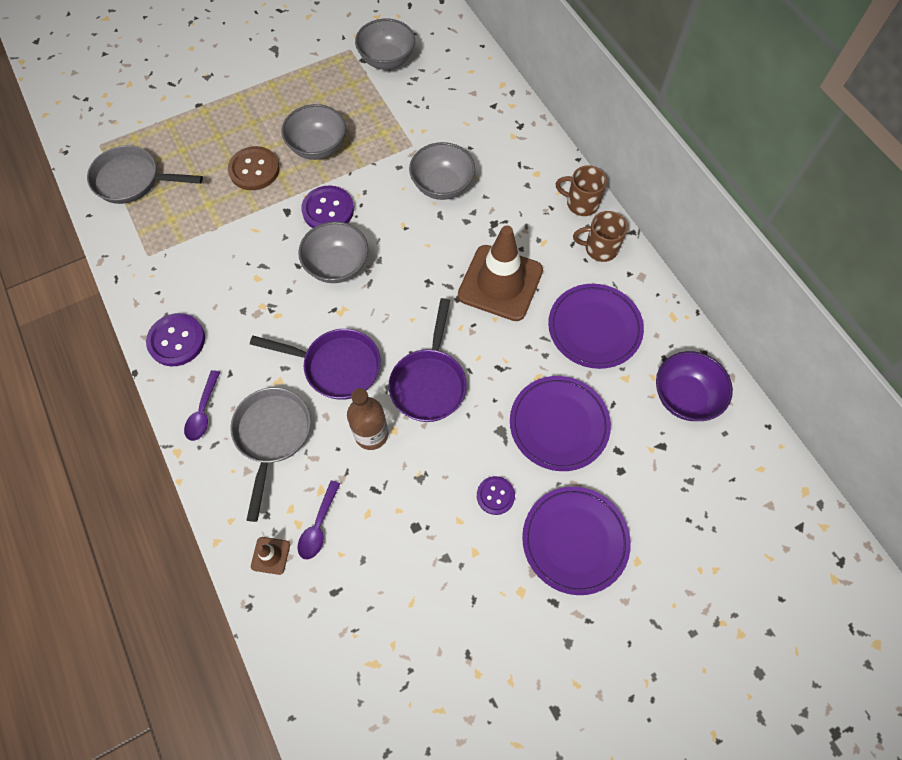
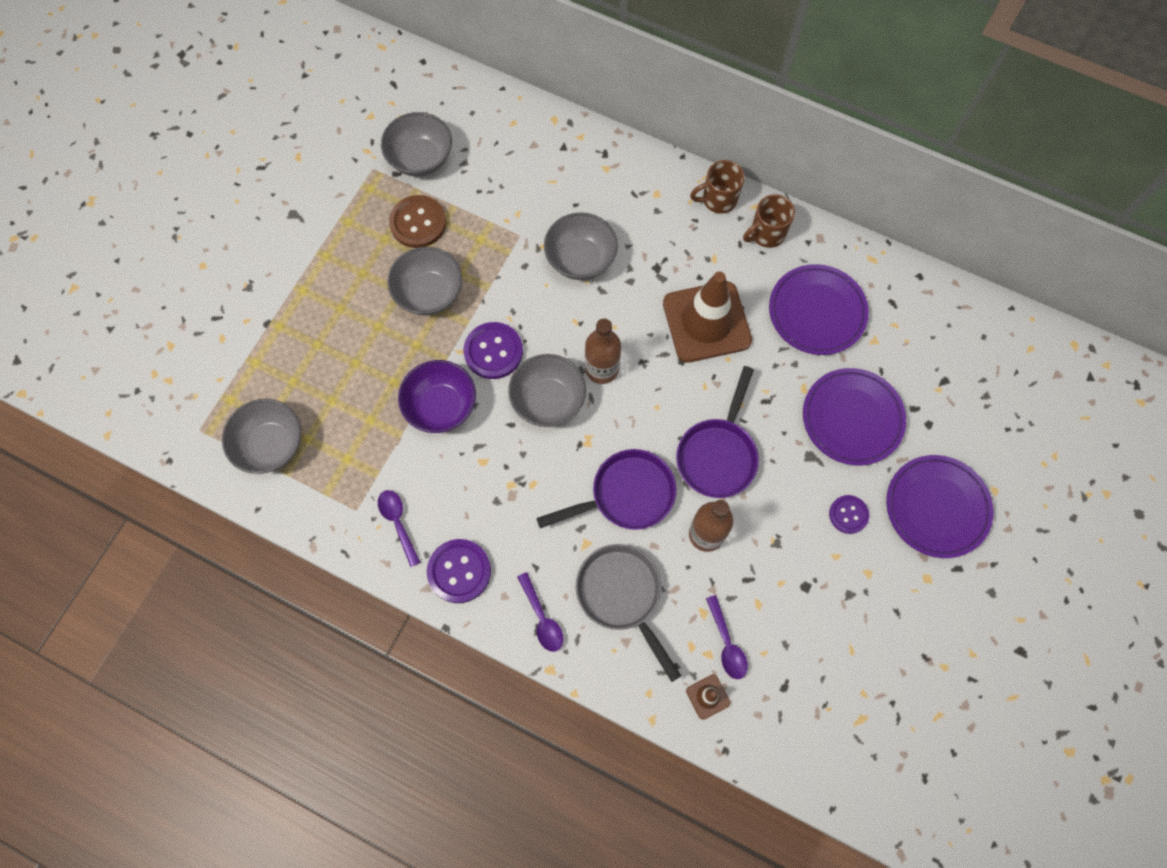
camera: 35 degrees left, 5 degrees up
(133, 181) = (271, 445): grey pan -> grey bowl
(166, 282) = (398, 523): none -> purple spoon
(254, 170) = (386, 356): brown button -> brown button (418, 223)
(394, 268) = (602, 369): none -> brown bottle
(429, 382) = (718, 454): purple pan -> purple pan turned 45 degrees clockwise
(684, 397) = (932, 326): purple bowl -> purple bowl (441, 406)

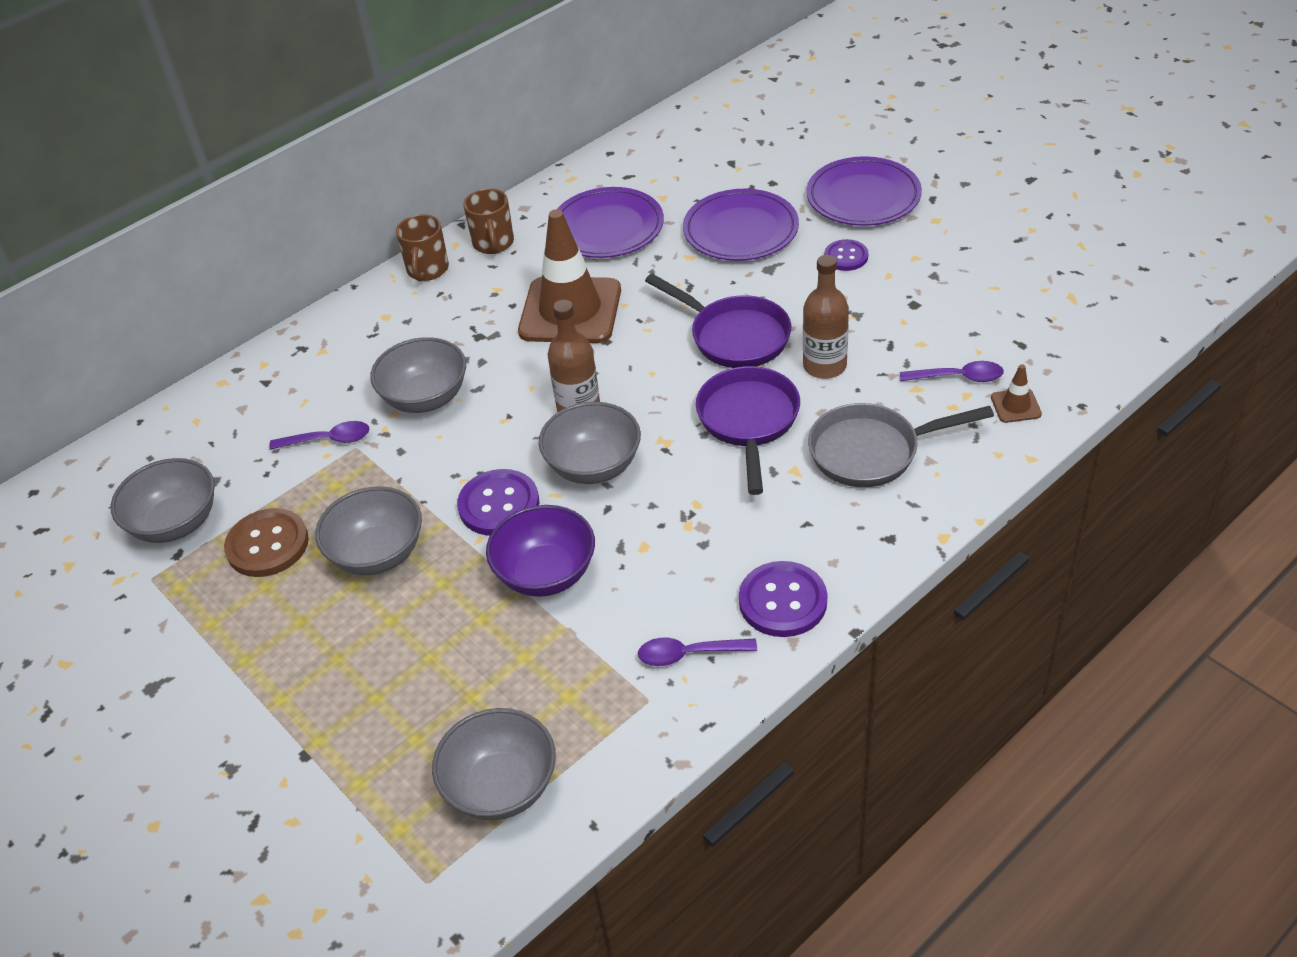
camera: 65 degrees left, 25 degrees down
(542, 618) = (874, 531): purple spoon -> purple spoon (328, 440)

